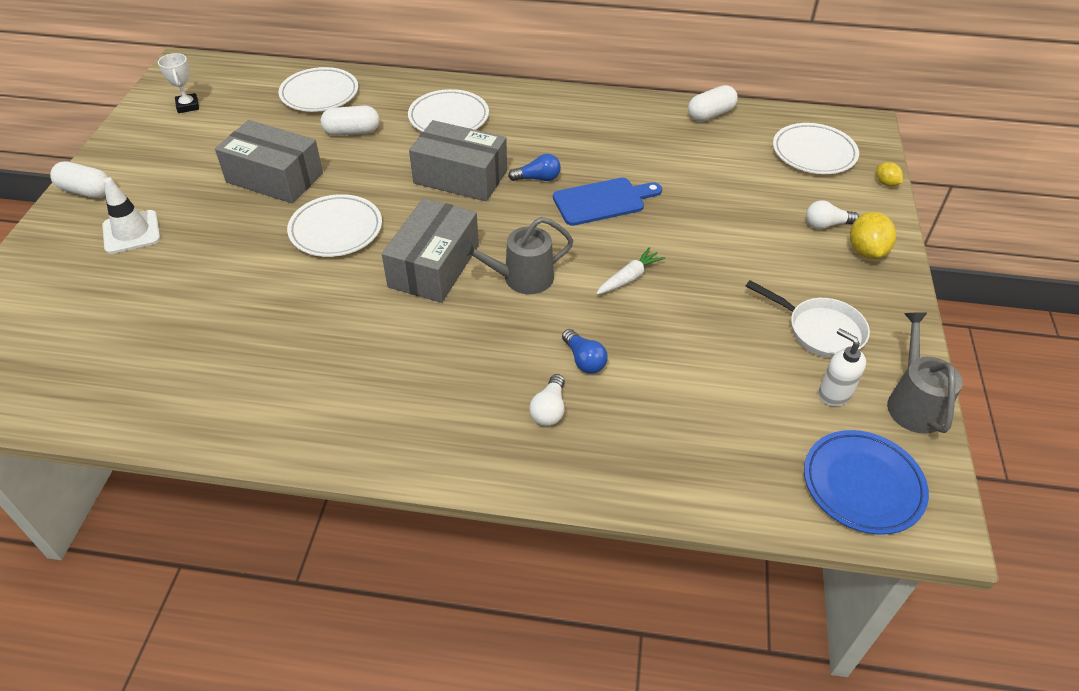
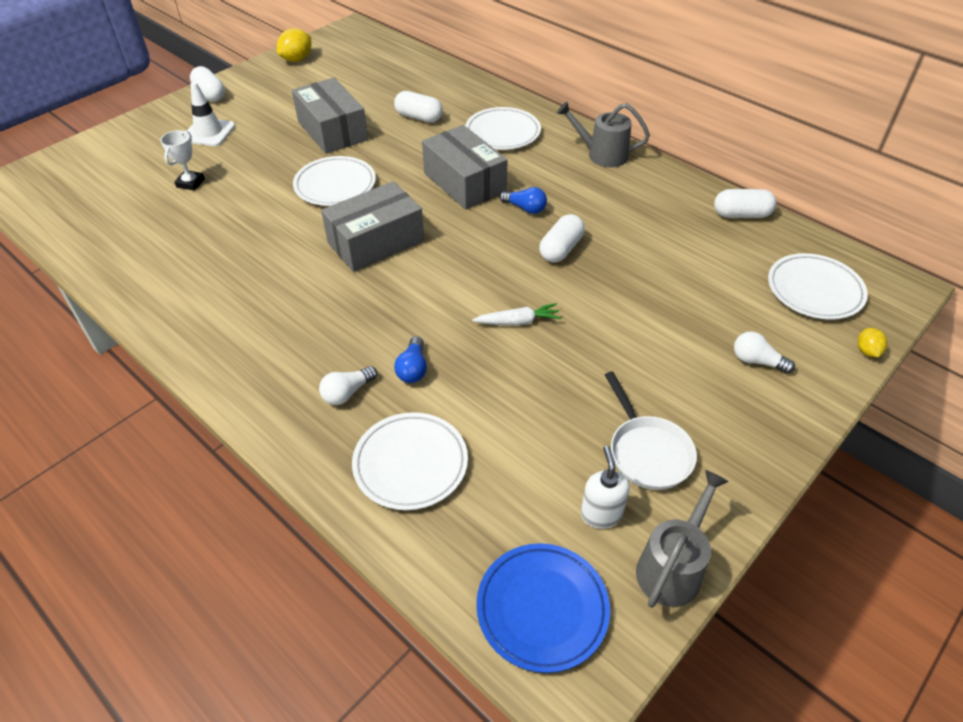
camera: 35 degrees right, 0 degrees up
(188, 106) = (327, 58): white trophy -> white trophy (190, 183)
(319, 94) = (424, 80): white plate -> white plate (410, 464)
(521, 278) = (430, 281): grey watering can -> grey watering can (602, 155)
(603, 201) = (561, 249): blue cutting board -> white capsule
(866, 251) = (774, 404): yellow lemon -> yellow lemon (297, 59)

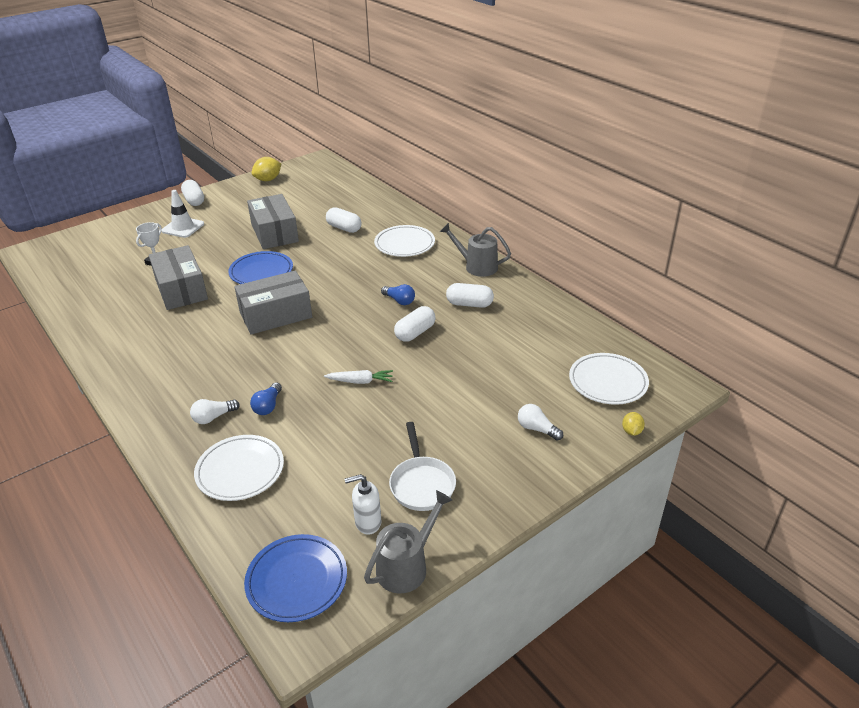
camera: 10 degrees right, 10 degrees down
(335, 185) = (261, 272): white plate -> blue plate
(464, 182) = (360, 278): grey box -> grey box (181, 289)
(601, 514) = (367, 522): white soap dispenser -> white soap dispenser turned 105 degrees counterclockwise
(741, 214) = (571, 320): white capsule -> white capsule (469, 304)

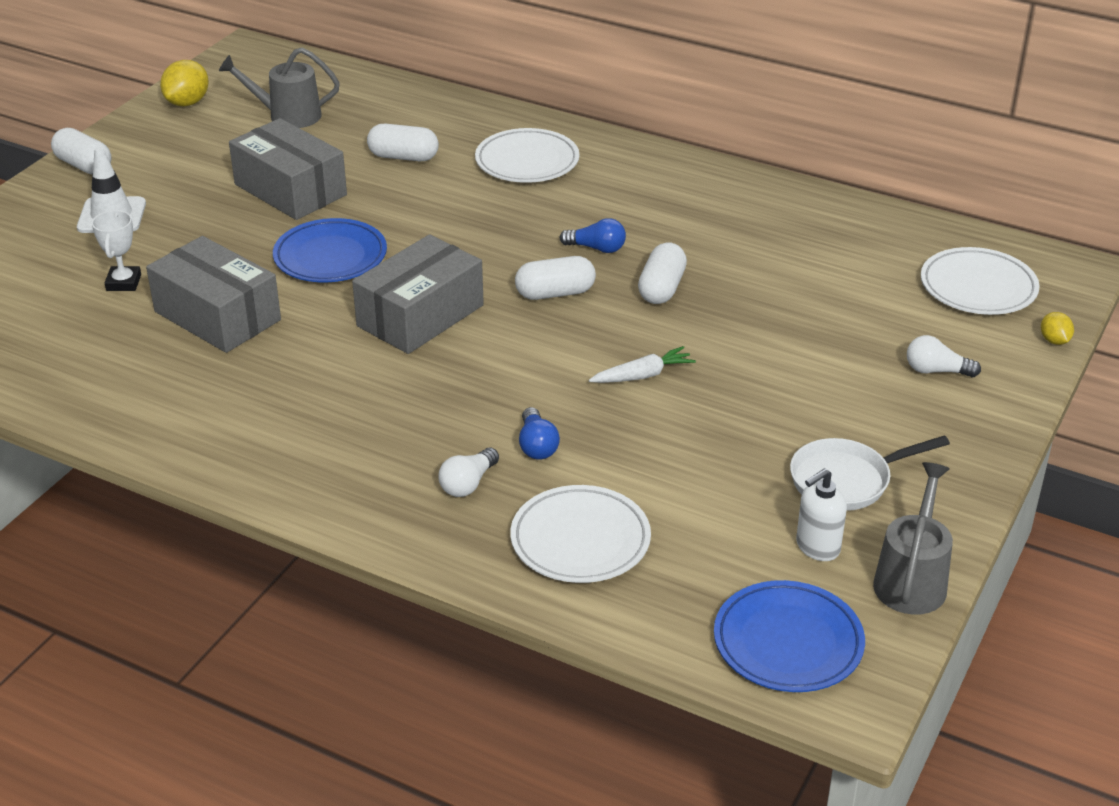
camera: 25 degrees left, 0 degrees up
(421, 484) = (846, 480): white pan -> white pan turned 105 degrees clockwise
(469, 304) = (705, 229): white capsule -> white capsule (555, 293)
(476, 266) = (668, 171): grey watering can -> grey watering can (287, 116)

